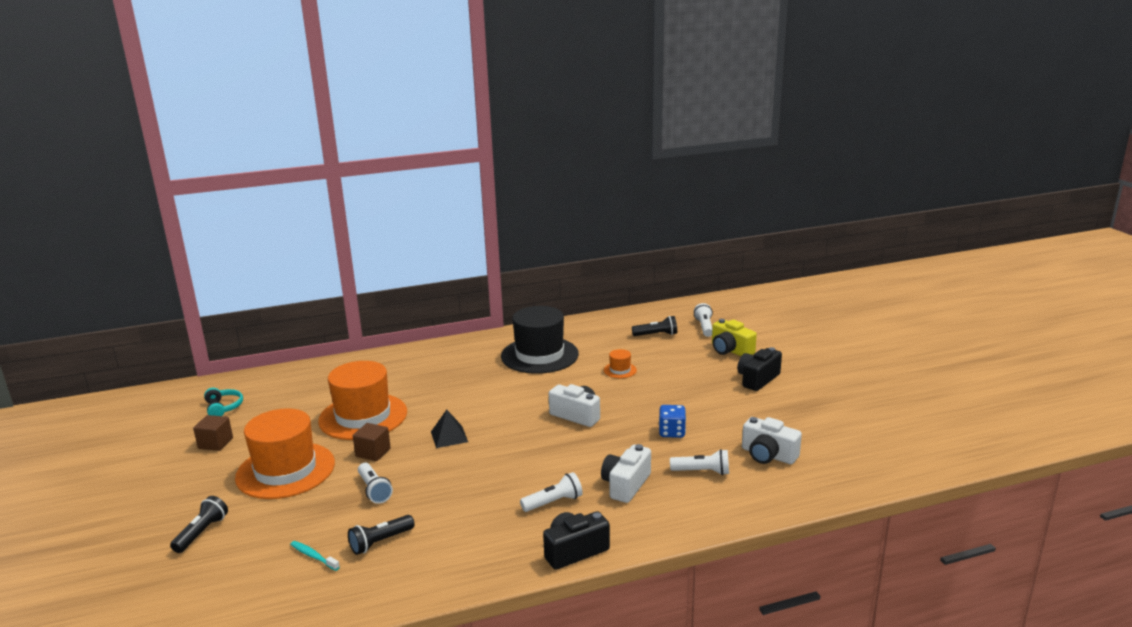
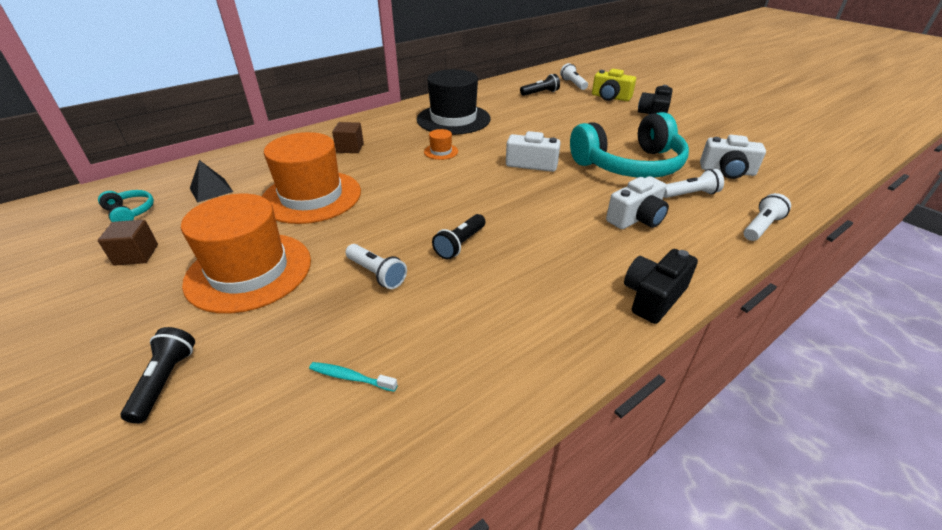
camera: 20 degrees left, 15 degrees up
(373, 452) = (347, 232): brown cube -> brown cube (350, 148)
(380, 542) = (427, 337): black flashlight -> black flashlight (460, 244)
(449, 436) = (421, 202): black pyramid -> black pyramid (211, 190)
(553, 502) = (584, 249): white flashlight -> white flashlight (761, 227)
(620, 370) = (535, 122): orange hat -> orange hat (441, 151)
(626, 485) = (636, 218): white camera -> white camera turned 135 degrees counterclockwise
(672, 432) = (629, 165): blue dice -> turquoise headphones

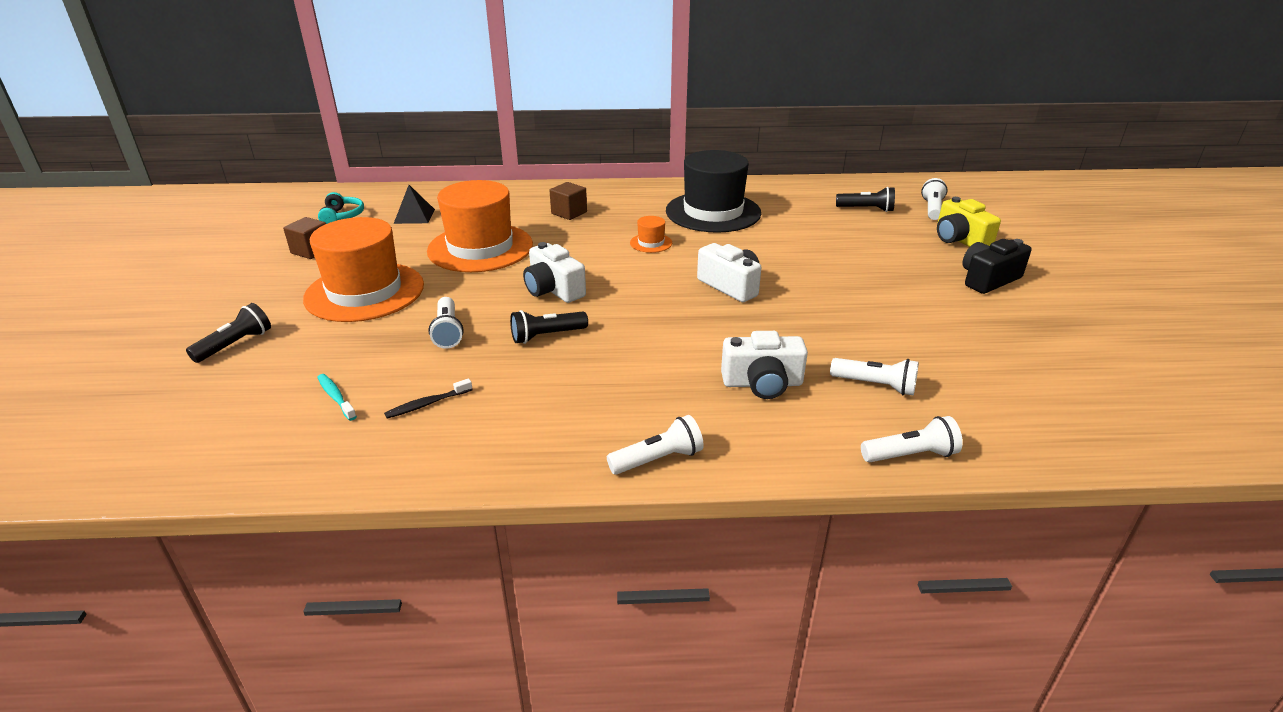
camera: 35 degrees right, 5 degrees down
(442, 341) = (427, 404): none -> black toothbrush
(629, 165) = (849, 326): turquoise headphones -> none
(653, 297) = (658, 459): black camera -> white flashlight
(727, 171) = (979, 380): white camera -> white camera (553, 290)

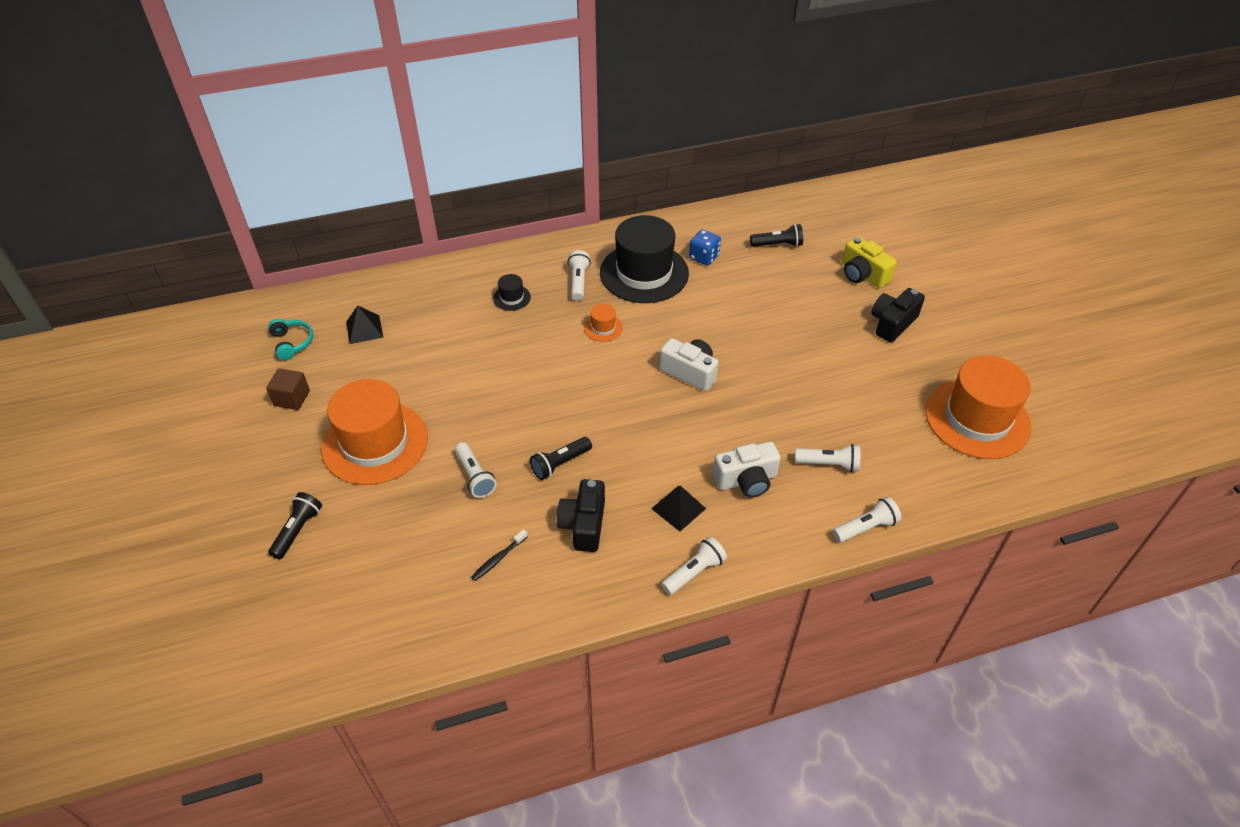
camera: 15 degrees left, 15 degrees up
(336, 397) = (420, 568): turquoise toothbrush -> none
(480, 248) = (451, 364): orange hat -> orange hat (977, 419)
(544, 391) = (584, 525): none -> black camera
(553, 290) = (542, 407): white camera -> none
(569, 213) = (511, 298): brown cube -> black hat
(666, 395) = (678, 508): none -> black pyramid
(781, 209) = (704, 257): none -> blue dice
(932, 209) = (833, 234): white flashlight -> white flashlight (578, 282)

